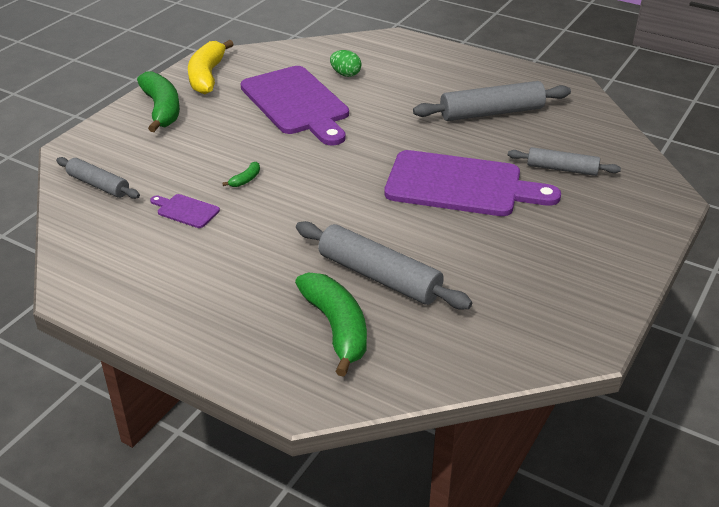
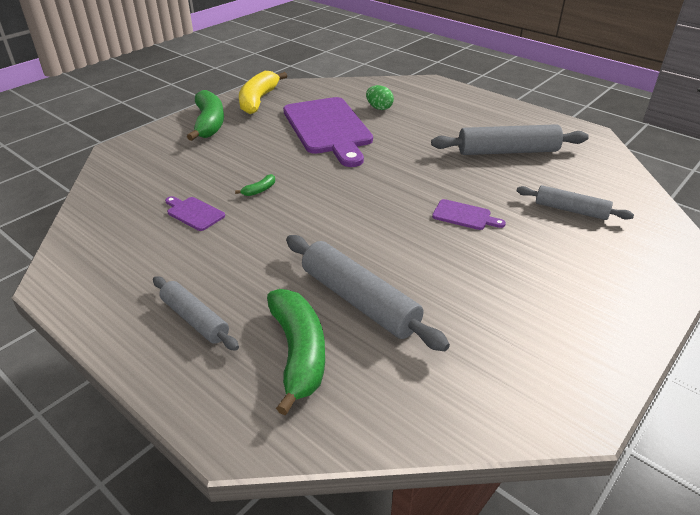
camera: 10 degrees right, 0 degrees up
(98, 185) = (127, 182): grey rolling pin -> grey rolling pin (195, 319)
(460, 185) = (464, 215): purple cutting board -> purple cutting board, size x0.41

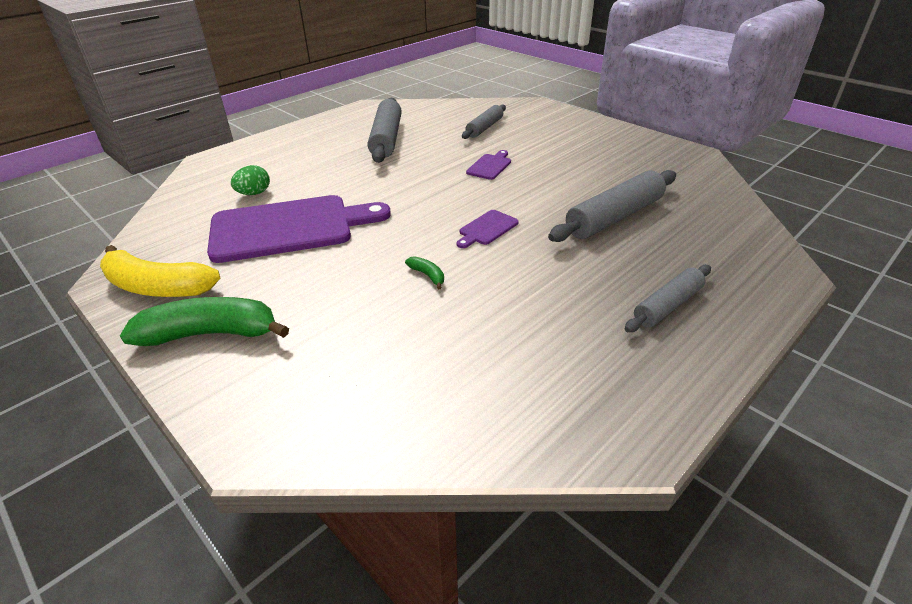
camera: 85 degrees left, 0 degrees up
(194, 213) = (474, 325): purple cutting board -> purple cutting board (487, 229)
(298, 353) = (687, 246): green banana -> none

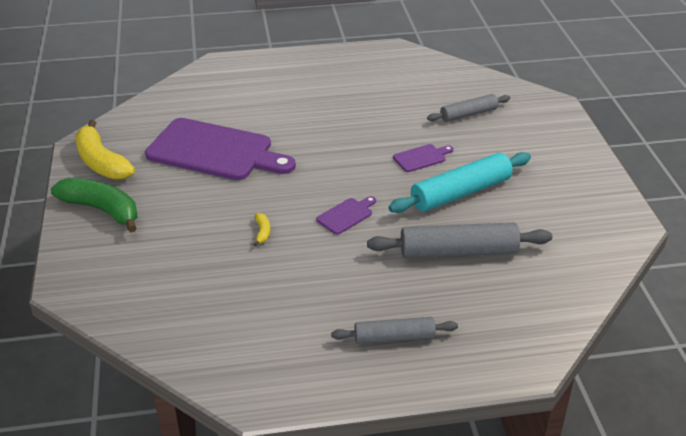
camera: 35 degrees right, 0 degrees up
(254, 193) = (220, 110): green egg -> none
(386, 139) = (370, 94): grey rolling pin -> none
(427, 275) = (262, 232): green banana -> yellow banana
(487, 229) = (346, 215): purple cutting board -> purple cutting board turned 150 degrees clockwise
(554, 177) = (460, 193): none -> turquoise rolling pin

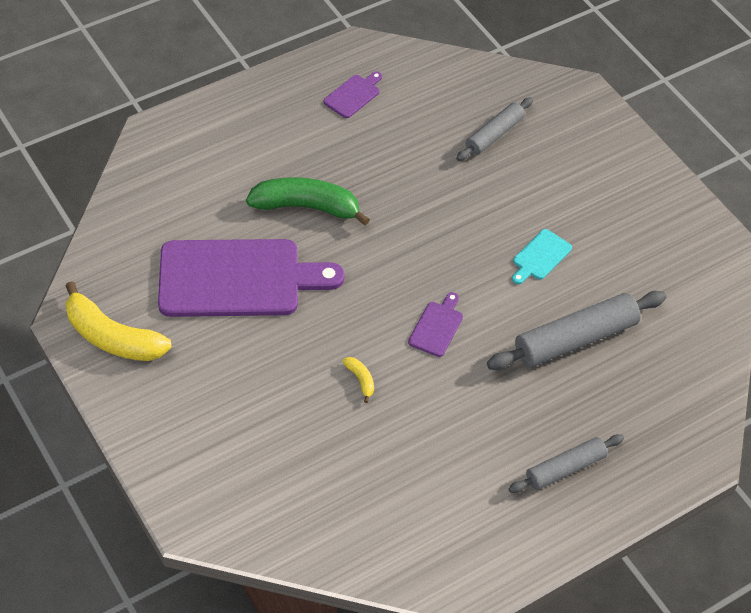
camera: 25 degrees left, 15 degrees up
(102, 210) = (161, 407): green banana -> green banana (306, 207)
(421, 158) = (475, 218): purple cutting board -> purple cutting board (353, 95)
(460, 193) = (540, 257): turquoise rolling pin -> turquoise cutting board

